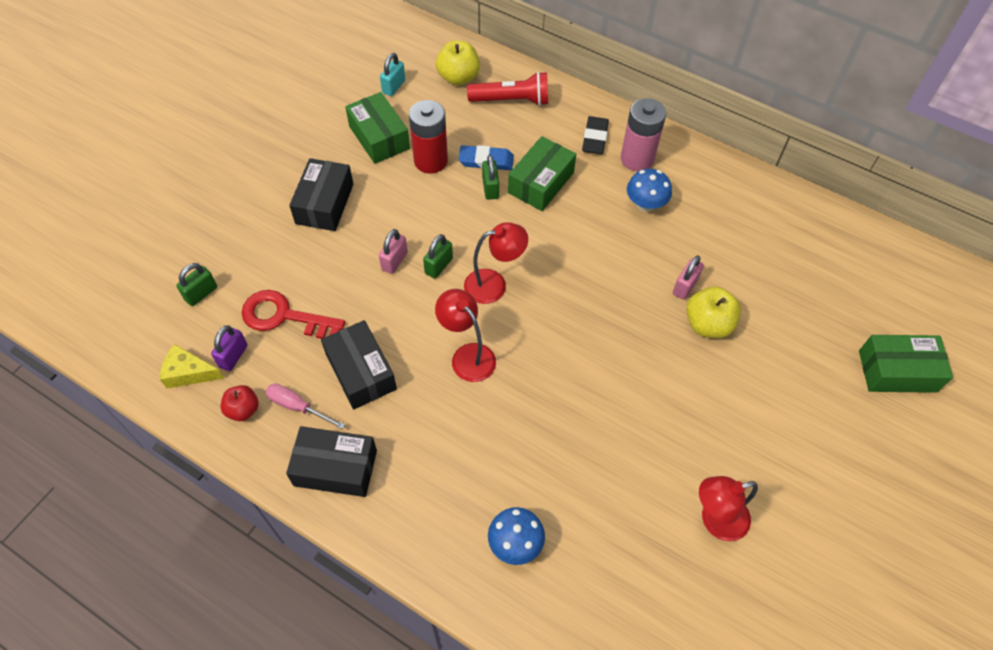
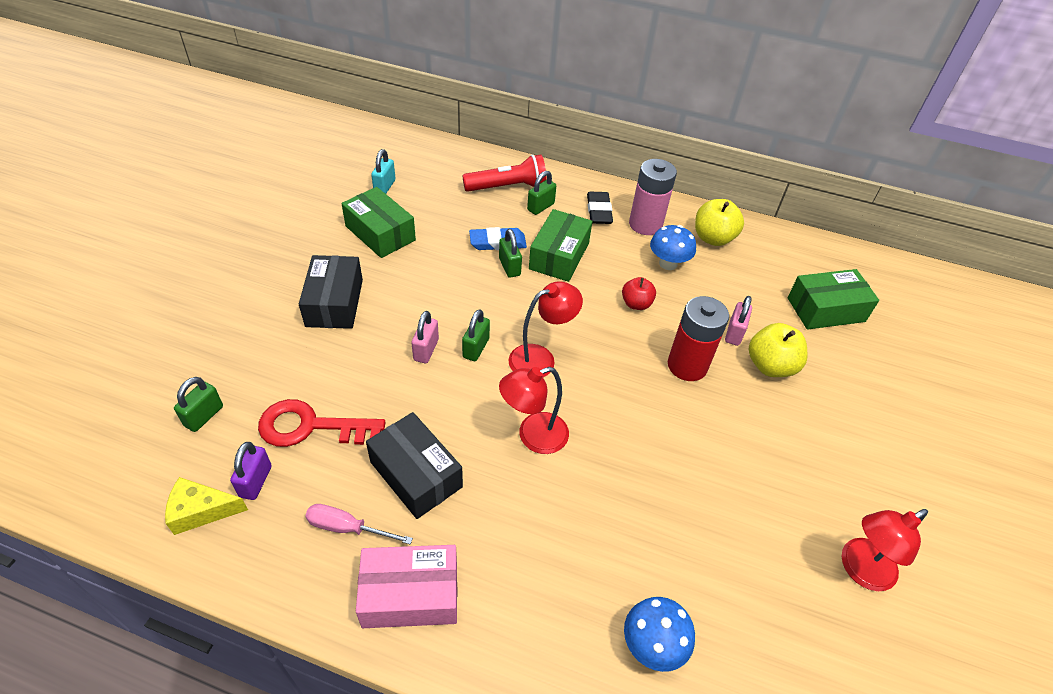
camera: 15 degrees left, 10 degrees down
(243, 409) = (279, 543): red apple -> red apple (636, 304)
(335, 468) = (410, 594): black box -> pink box
(430, 161) = (440, 249): red battery -> red battery (687, 366)
(458, 77) = (449, 172): yellow apple -> yellow apple (713, 238)
(467, 355) = (533, 436): red lamp -> red lamp turned 60 degrees counterclockwise
(538, 127) = (540, 207): none -> green padlock
(897, 371) = (964, 383): green box -> green box (826, 310)

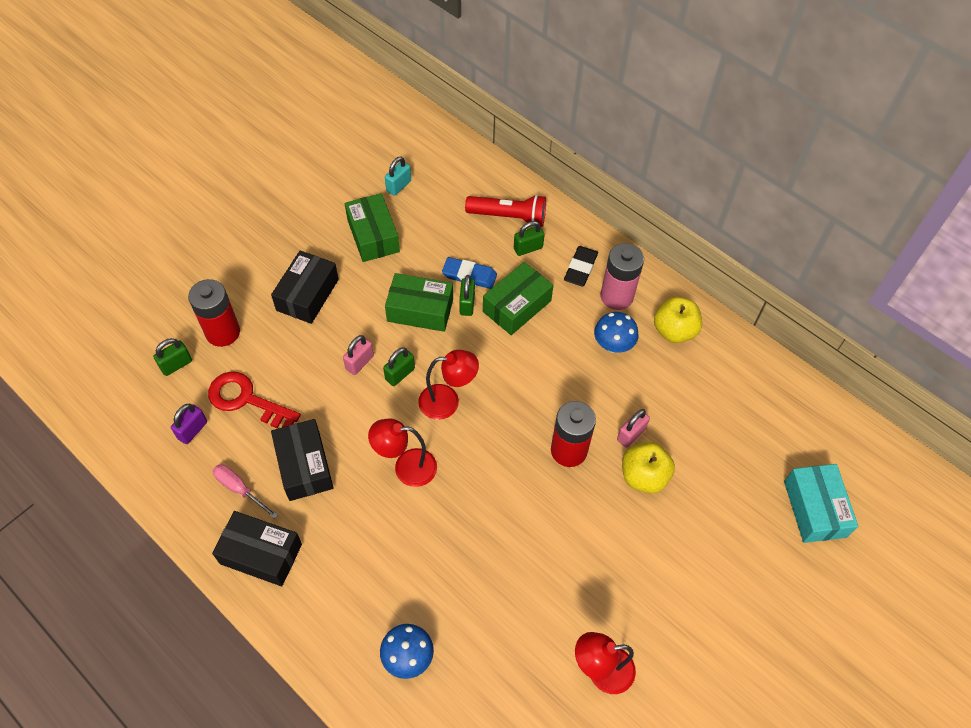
camera: 25 degrees right, 10 degrees up
(201, 511) = (149, 439): yellow cheese -> none
(249, 366) = (223, 332): none -> red battery
(410, 594) = (261, 554): pink box -> black box
(636, 304) = (559, 376): red apple -> none
(826, 310) = (735, 440): green box -> green box (420, 310)
(930, 344) = (814, 509): none -> turquoise box

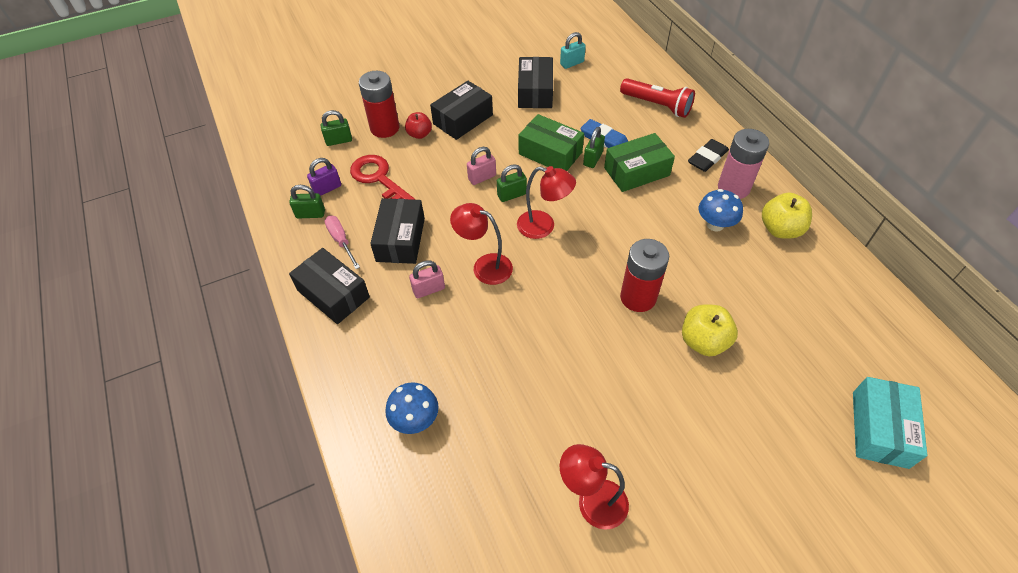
camera: 25 degrees right, 5 degrees down
(267, 328) = (419, 134): none -> red apple
(373, 236) = (535, 92): green box -> black box
(528, 248) = (665, 131): green padlock -> green padlock (310, 214)
(631, 434) = (704, 302): pink padlock -> pink padlock (429, 289)

